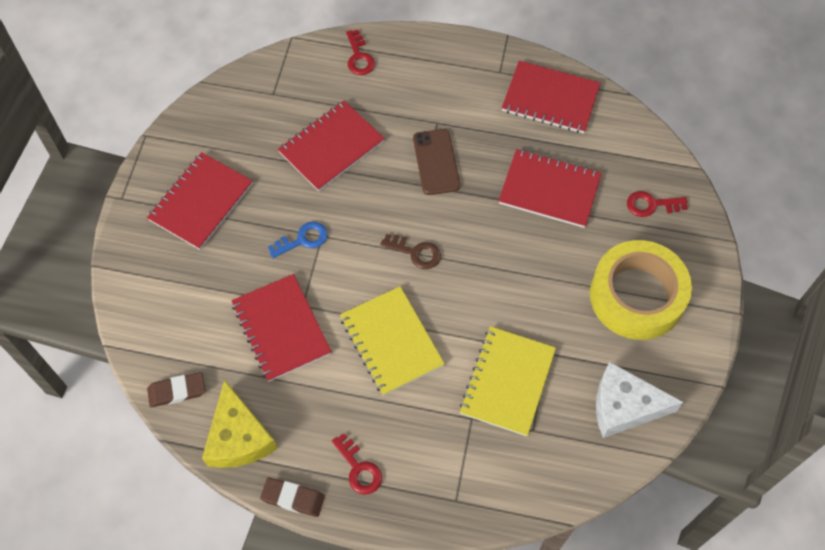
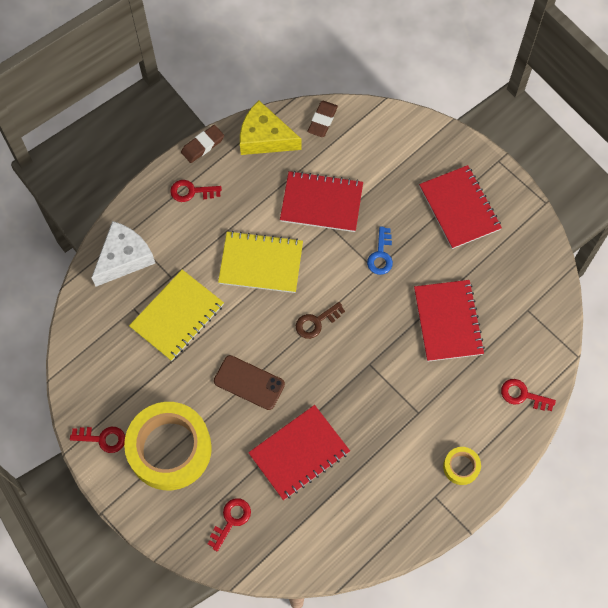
camera: 125 degrees right, 5 degrees up
(436, 162) = (382, 387): brown phone -> brown phone (249, 382)
(459, 67) = (461, 467): none -> yellow tape
(507, 382) = (177, 316): yellow notebook -> yellow notebook turned 75 degrees clockwise
(550, 99) = (380, 517): red notebook -> none
(624, 406) = (103, 377): white cheese -> white cheese (124, 258)
(679, 361) = (103, 439): none -> red key

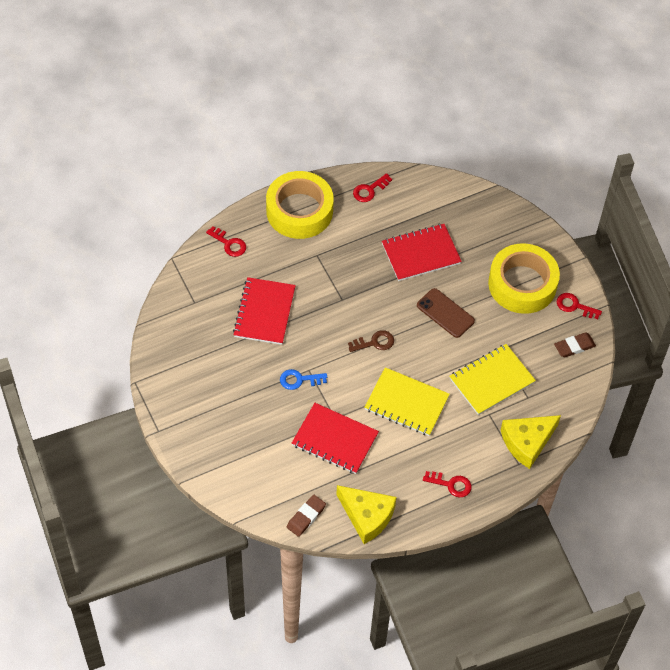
camera: 165 degrees left, 10 degrees down
(124, 258) = (527, 442): white cheese -> yellow cheese
(203, 145) = (428, 526): brown eraser -> brown eraser (574, 346)
(231, 520) = (487, 225): red key -> red key (369, 190)
(381, 255) = (299, 380): blue key -> blue key turned 120 degrees counterclockwise
(459, 208) = (213, 399): red notebook -> none
(461, 467) = (299, 211): yellow tape -> yellow tape, size x2.32

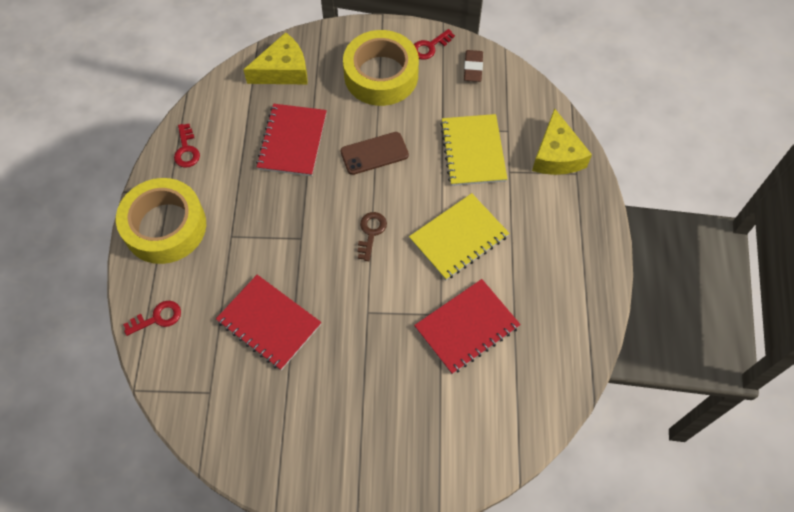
camera: 60 degrees left, 5 degrees up
(299, 380) = (374, 328): blue key -> none
(306, 517) = (547, 402): brown eraser -> none
(367, 516) = (574, 339): yellow cheese -> yellow cheese (283, 70)
(451, 484) = (572, 243): red key -> none

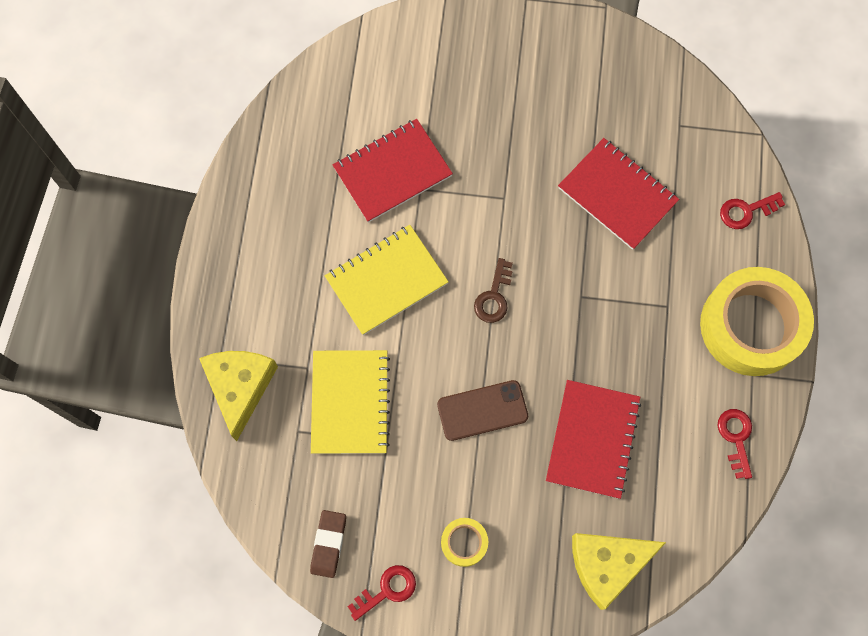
camera: 175 degrees left, 10 degrees up
(381, 75) = (464, 542): yellow tape -> yellow tape, size x0.43

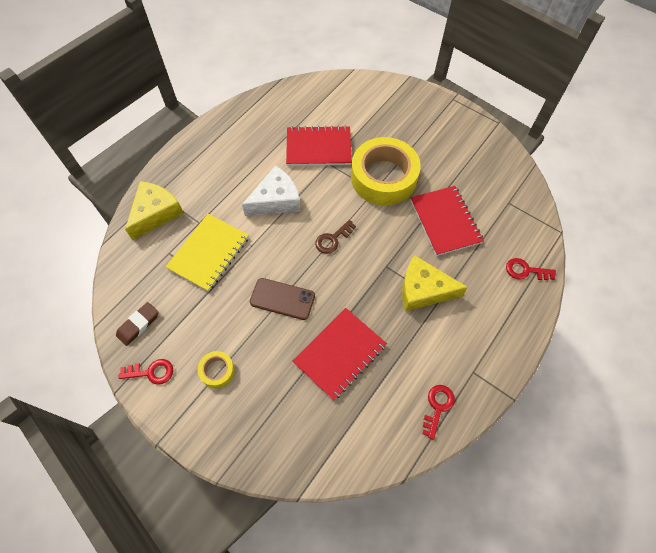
camera: 30 degrees right, 10 degrees down
(386, 281) = (276, 200): yellow notebook -> white cheese
(607, 564) = (298, 439): yellow cheese -> yellow cheese (423, 290)
(751, 326) = (489, 341): yellow tape -> yellow tape (383, 177)

